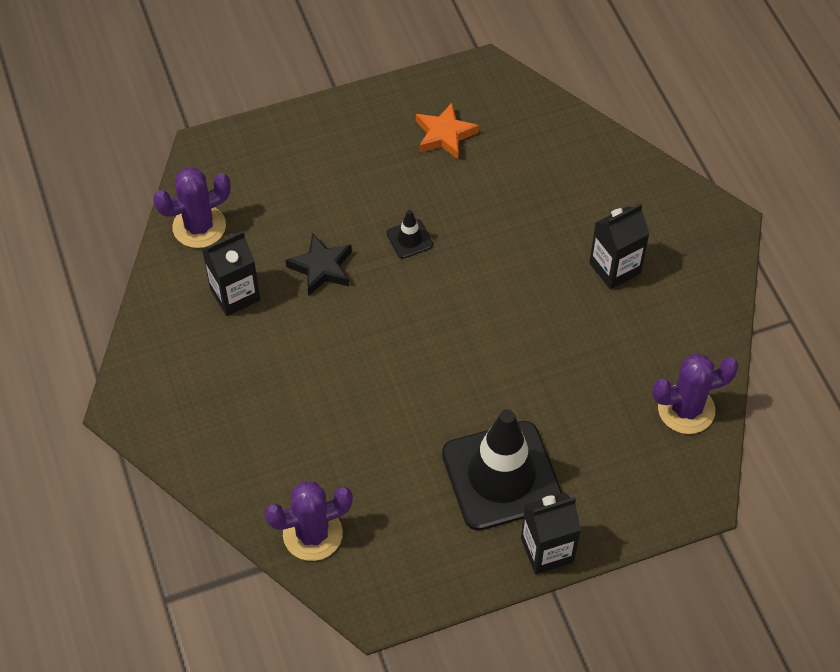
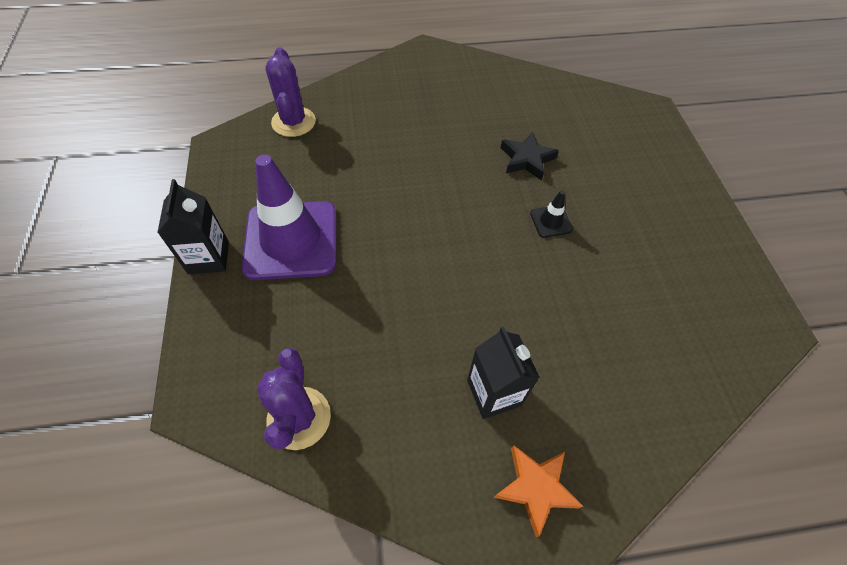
camera: 100 degrees right, 0 degrees up
(199, 226) = (574, 98): purple cactus -> none
(235, 294) = (508, 109): black carton -> none
(444, 135) = (677, 271): orange star -> orange star (535, 488)
(501, 476) = (291, 240): black traffic cone -> purple traffic cone

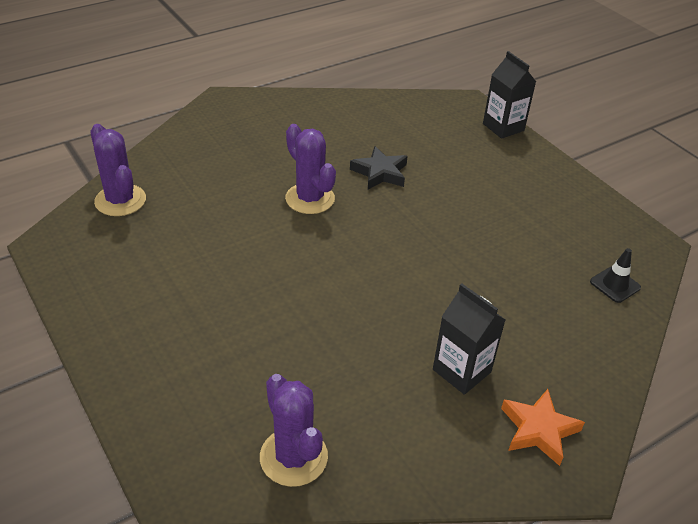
camera: 25 degrees left, 15 degrees down
(208, 257) = (105, 352): black carton -> black carton (503, 127)
(291, 240) = (187, 308): purple traffic cone -> none
(449, 167) = (310, 199): none -> purple cactus
(551, 221) = (431, 218): black traffic cone -> black traffic cone (615, 285)

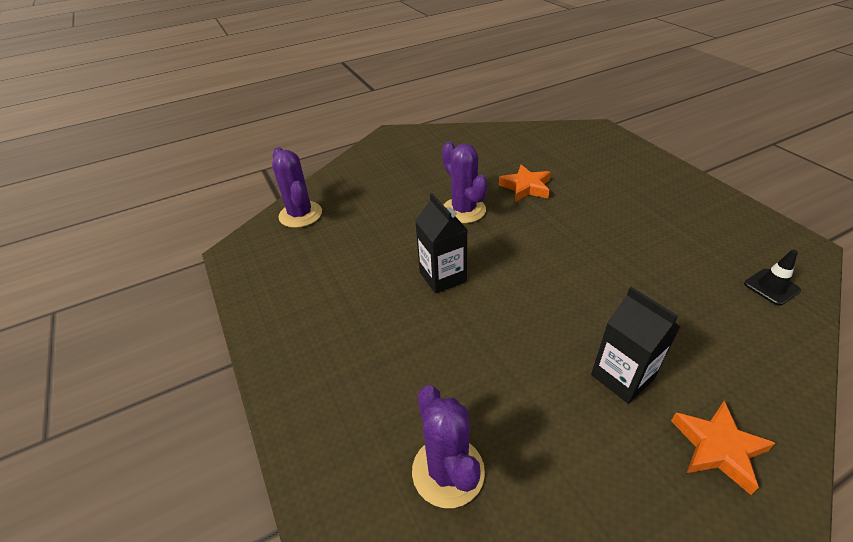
camera: 10 degrees right, 0 degrees up
(380, 173) = (526, 187): black star -> orange star
(503, 127) = (634, 147): black carton -> black carton (442, 277)

